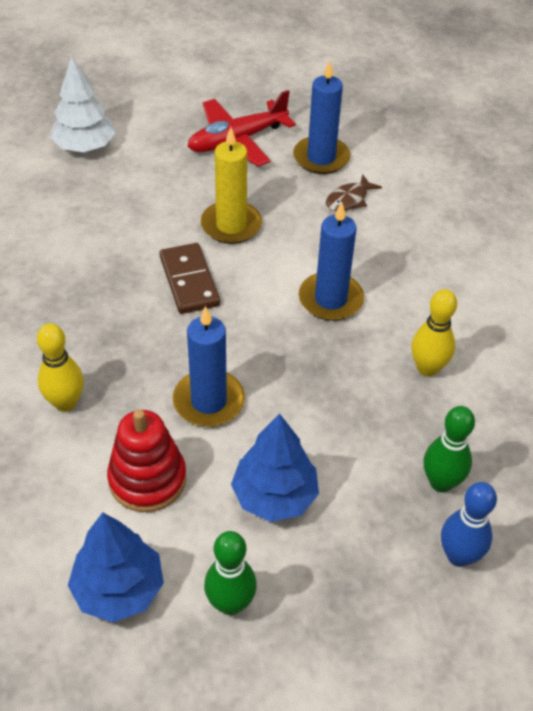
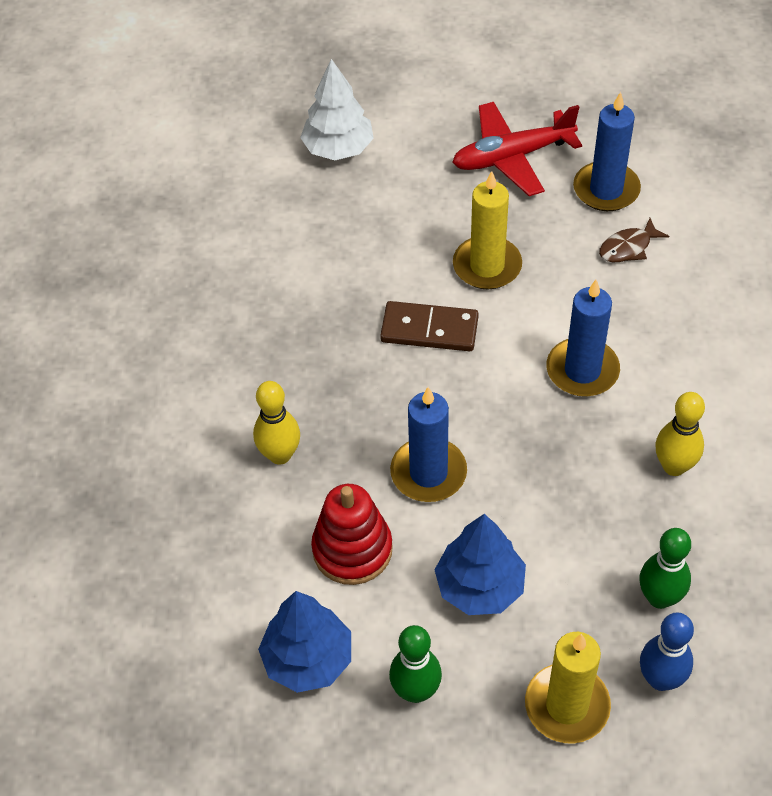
camera: 15 degrees right, 5 degrees up
(189, 281) = (429, 330): brown domino -> brown domino turned 75 degrees counterclockwise
(378, 594) = (567, 705): none -> yellow candle

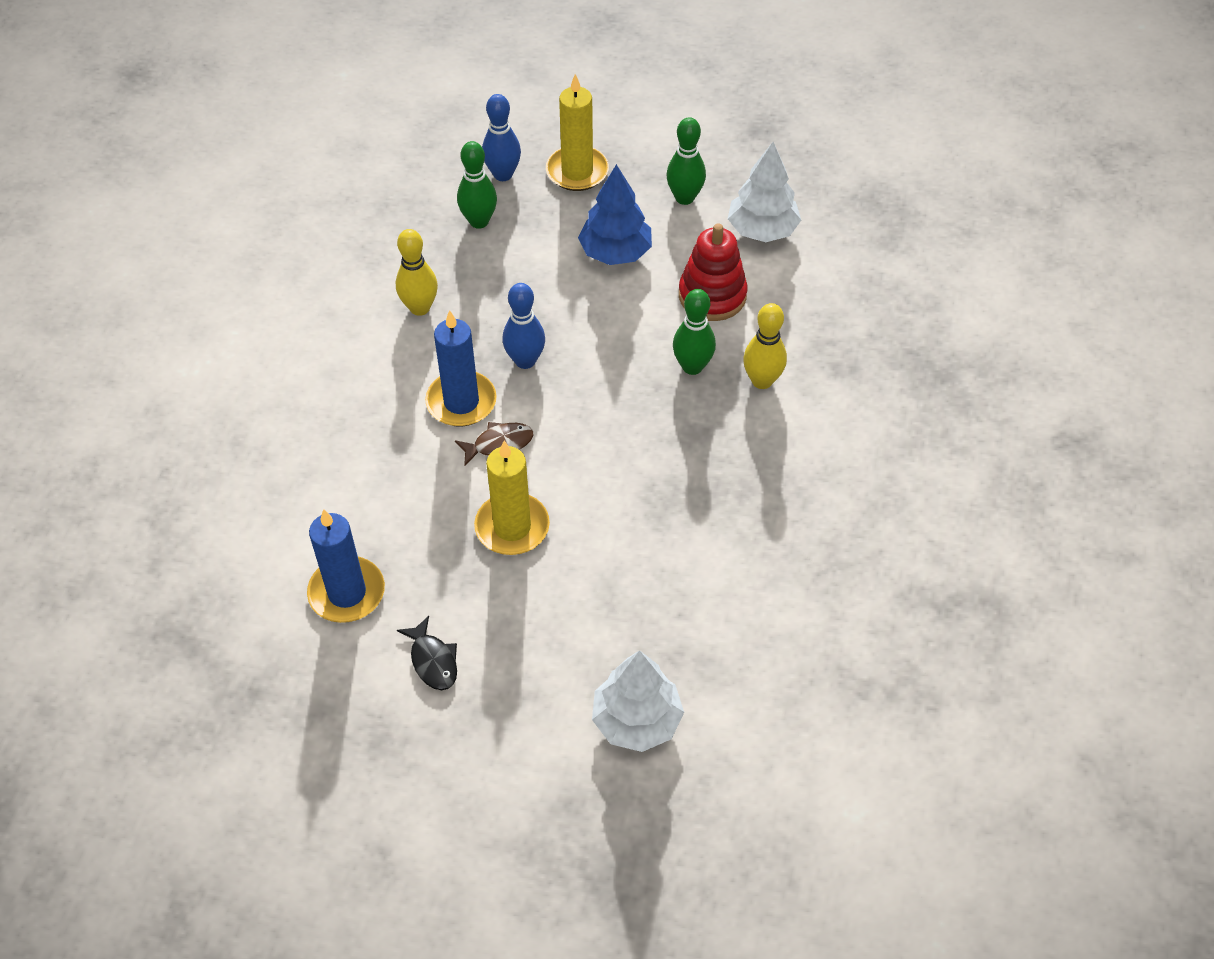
camera: 170 degrees left, 0 degrees up
(308, 659) = (762, 230): blue tree -> white tree
(357, 456) = (692, 366): none -> green bowling pin
(428, 473) = (632, 341): blue candle -> none
(429, 330) = (593, 470): brown domino -> none
(512, 157) = (433, 660): red plane -> black fish
(535, 427) = (525, 360): none -> blue bowling pin
(628, 247) = (357, 517): brown fish -> brown fish (499, 444)

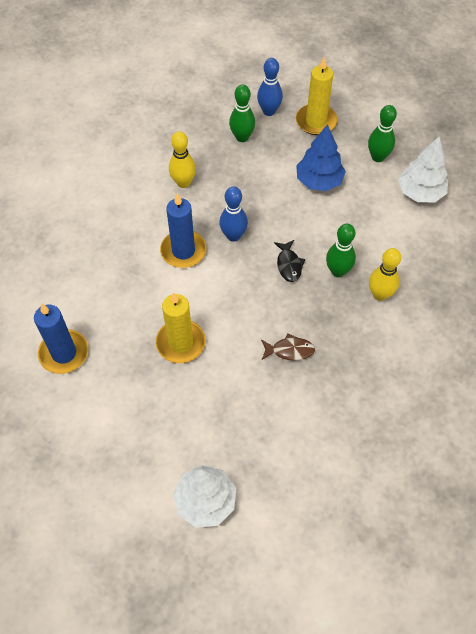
camera: 20 degrees right, 5 degrees up
(433, 660) = (96, 415): black fish -> black fish (289, 265)
(499, 444) = (195, 285): brown fish -> brown fish (289, 350)
(712, 296) = (369, 227): red stacking toy -> none

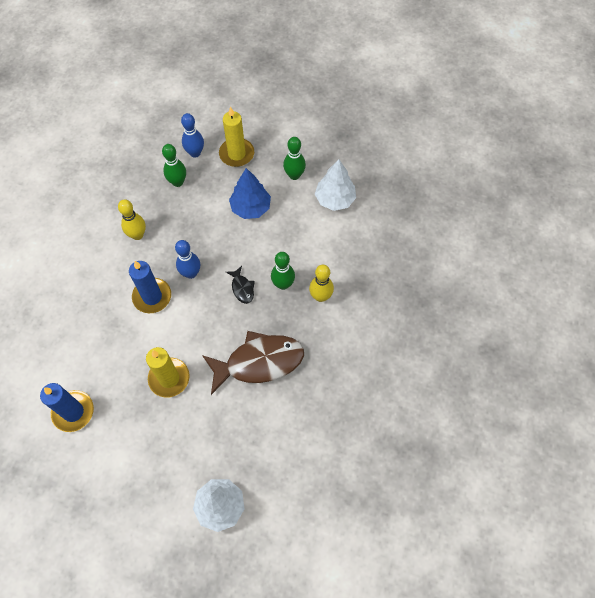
camera: 15 degrees left, 5 degrees up
(289, 350) = (259, 362): brown fish -> brown fish, size x2.26

